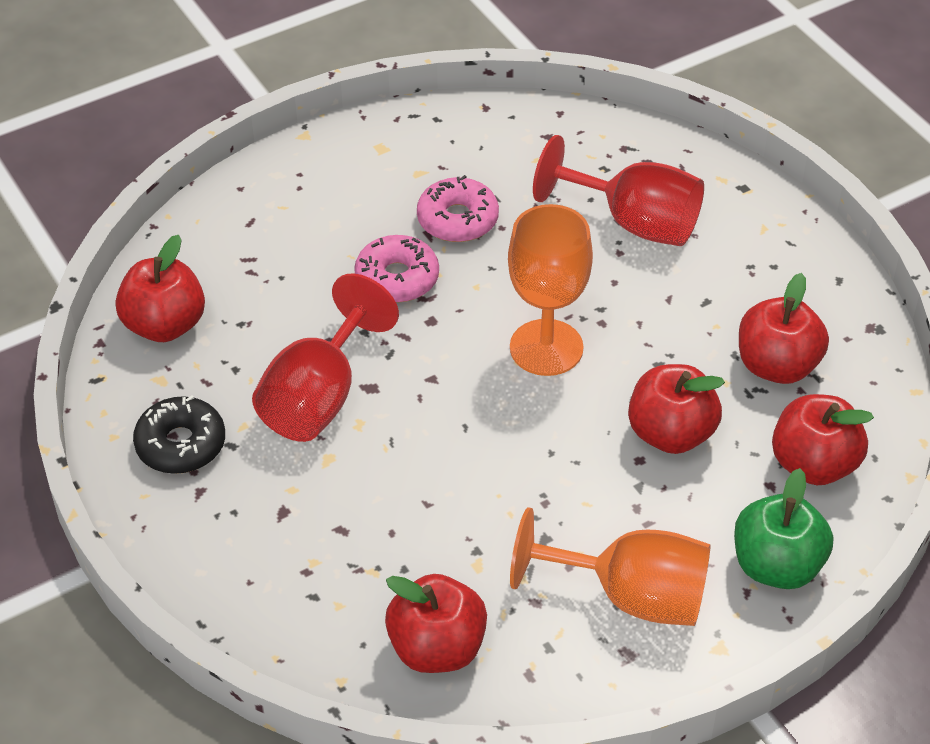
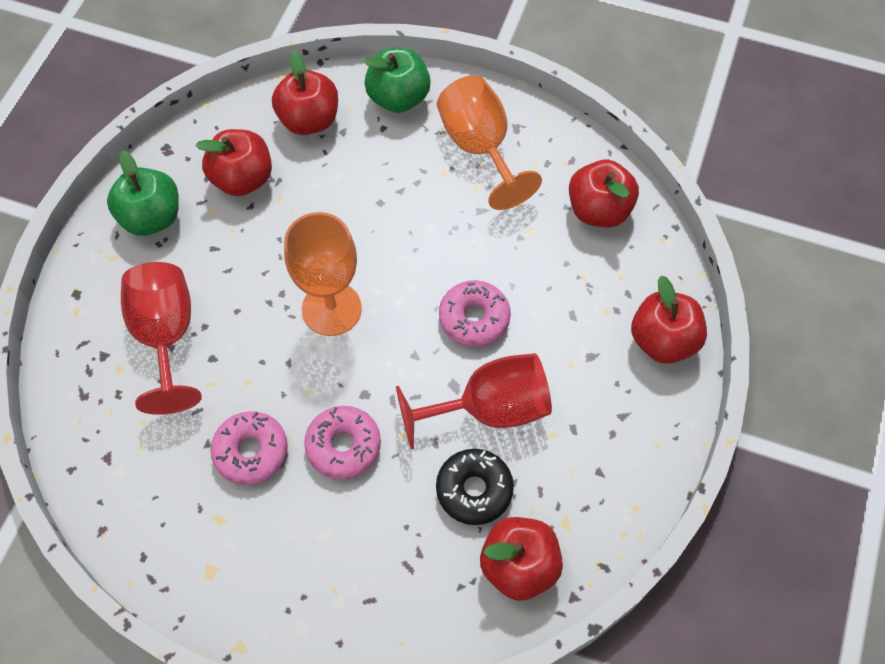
camera: 130 degrees left, 15 degrees up
(181, 444) = (601, 459): black donut -> black donut (474, 490)
(422, 447) = (474, 318): none -> pink donut
(671, 434) = (346, 199): red apple -> red apple (663, 341)
(788, 275) = (152, 217): none -> green apple

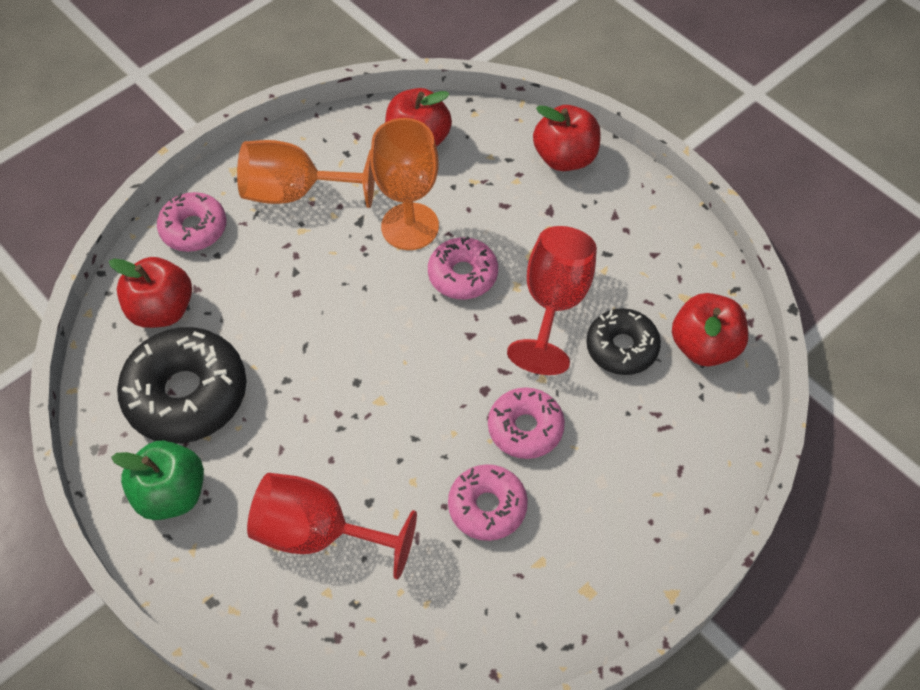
camera: 60 degrees left, 5 degrees down
(242, 179) = (186, 394): red apple -> black donut
(331, 309) = (382, 379): orange goblet -> orange goblet (410, 226)
(398, 98) = (194, 228): green apple -> pink donut

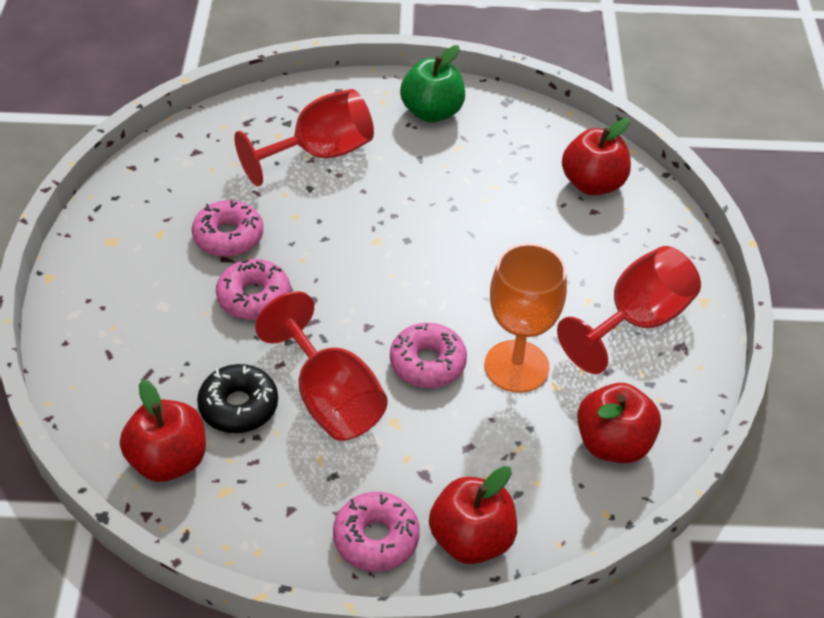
camera: 130 degrees right, 10 degrees down
(186, 394) = (501, 157): black donut -> none
(194, 228) = (659, 242): pink donut -> pink donut (376, 538)
(295, 192) = (636, 321): orange goblet -> red goblet

